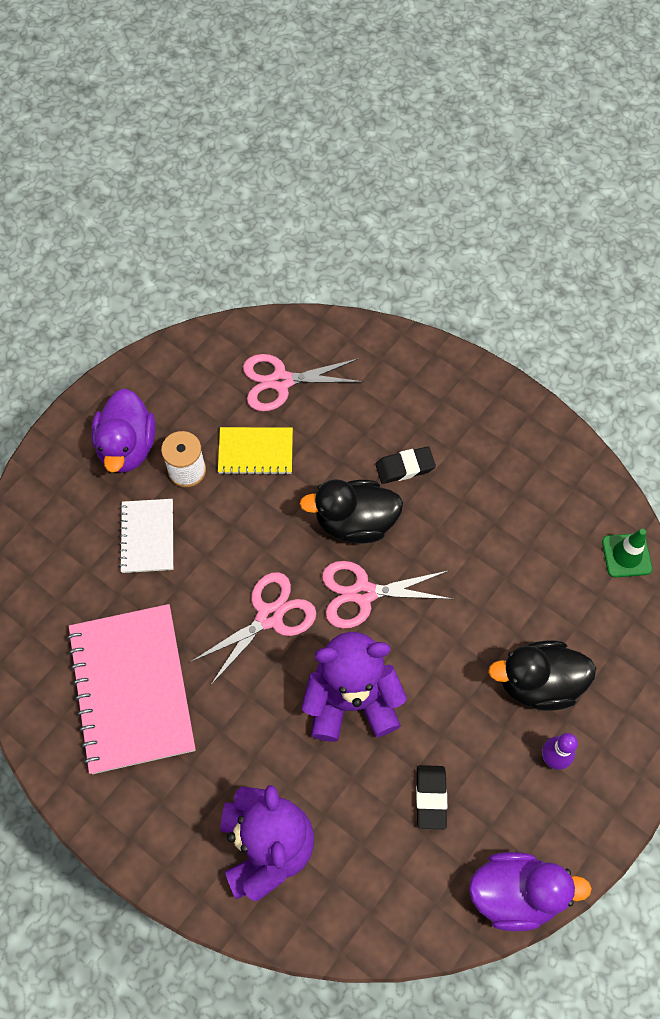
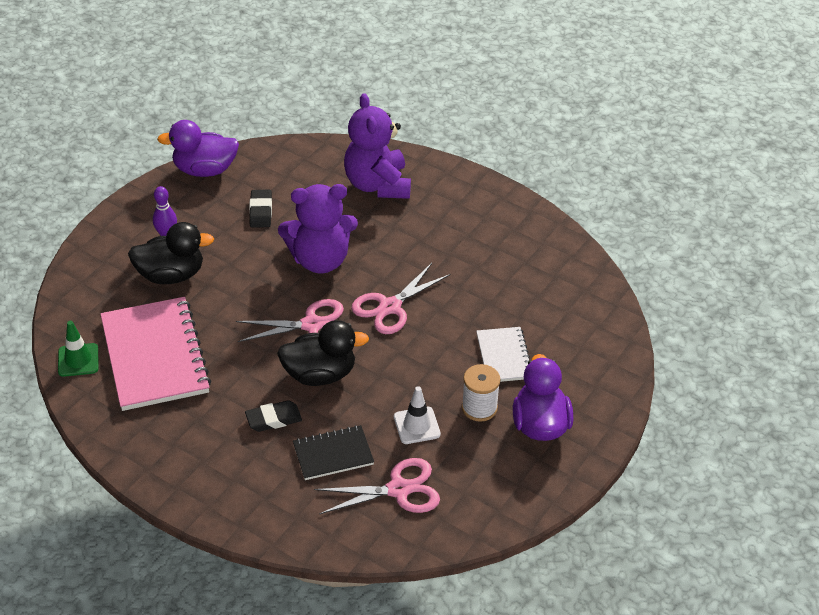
camera: 175 degrees right, 20 degrees down
(132, 689) = (493, 260): pink notebook -> pink notebook (155, 356)
(255, 452) = (417, 425): yellow notebook -> white traffic cone
(344, 423) = (333, 454): none -> black notebook

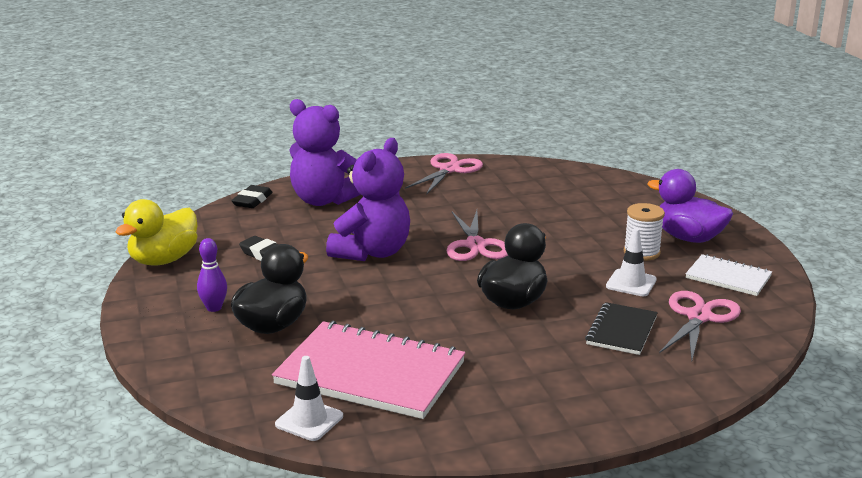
camera: 50 degrees left, 20 degrees down
(78, 360) = (309, 420): green traffic cone -> white traffic cone
(205, 170) = (164, 260): purple duck -> yellow duck
(273, 419) = (541, 343): black eraser -> black eraser (252, 200)
(312, 325) = (447, 283): pink scissors -> pink scissors (449, 169)
(504, 356) = (596, 224): white notebook -> white notebook (728, 277)

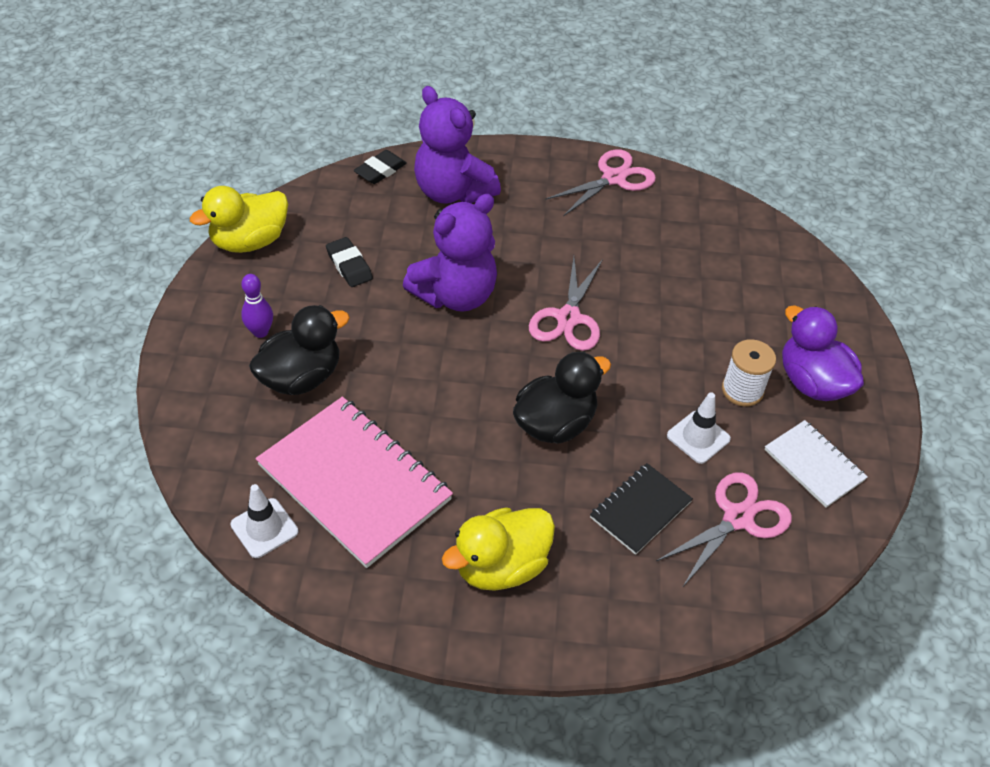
camera: 20 degrees right, 25 degrees up
(537, 389) = (501, 566): none -> yellow duck

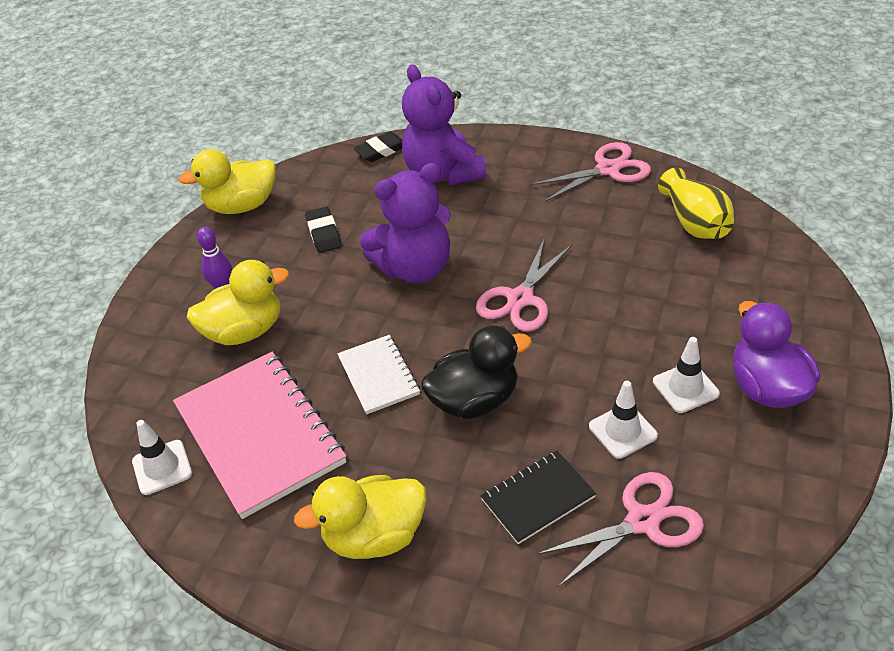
camera: 20 degrees right, 5 degrees down
(301, 377) = (245, 331): black duck -> yellow duck
(709, 228) = (695, 222): none -> yellow vase
(742, 390) = (685, 388): white spool -> white traffic cone
(814, 465) = (746, 475): white notebook -> white notebook (378, 376)

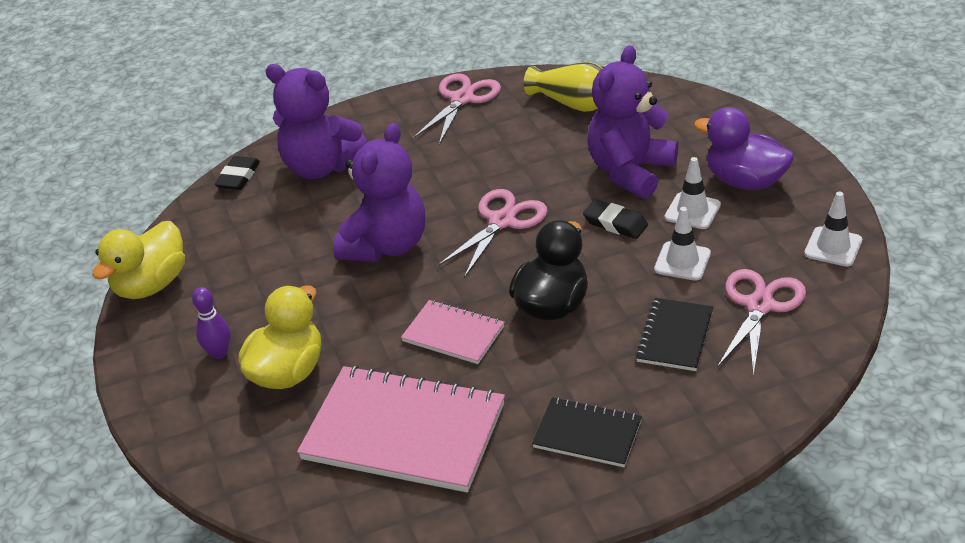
camera: 40 degrees left, 5 degrees down
(162, 467) = (345, 507): white traffic cone -> white traffic cone (833, 247)
(324, 233) = (266, 264): black eraser -> black eraser (615, 223)
(374, 536) = (587, 434): yellow duck -> black notebook
(378, 376) = (453, 334): white notebook -> pink notebook
(520, 299) = (502, 221): pink scissors -> pink scissors turned 135 degrees counterclockwise
(673, 315) = (630, 171): none -> purple teddy bear

